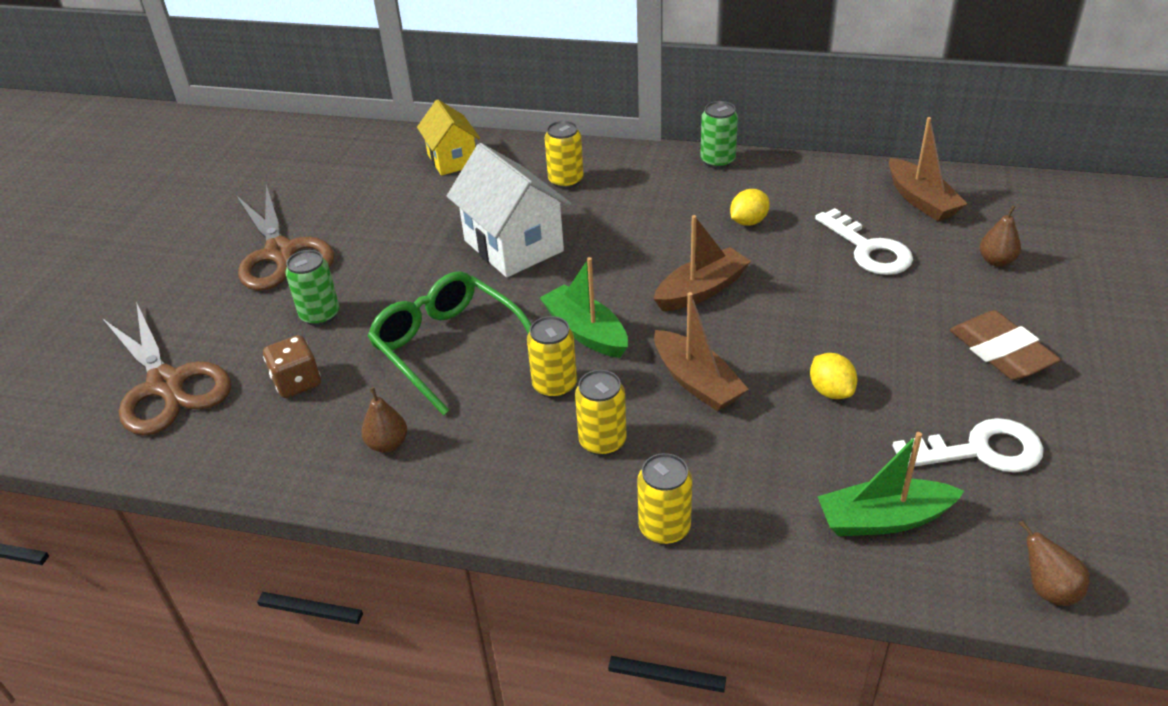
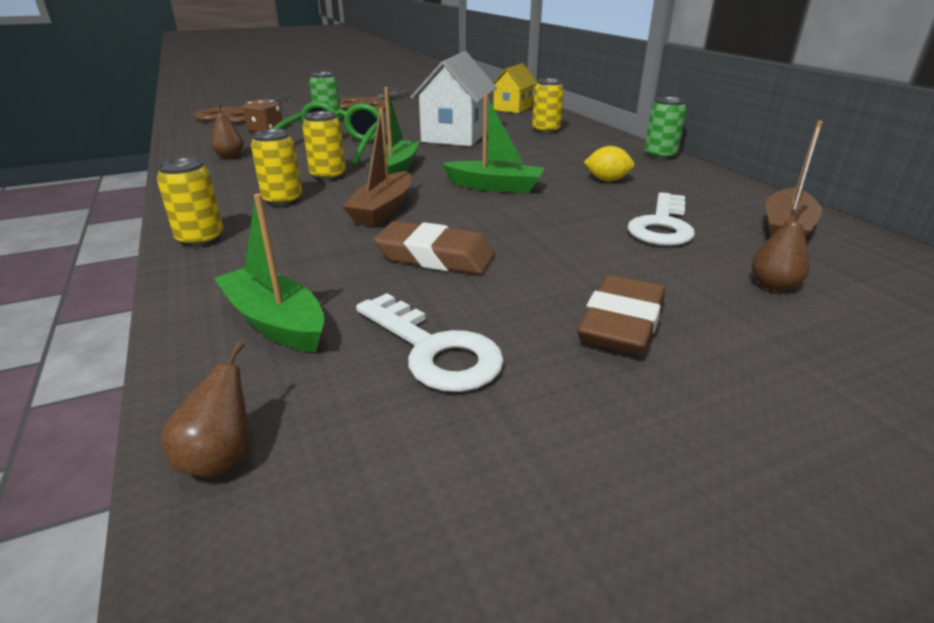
camera: 50 degrees right, 10 degrees down
(701, 290) = (494, 186): brown boat -> green boat
(831, 391) = (435, 257): yellow lemon -> brown eraser

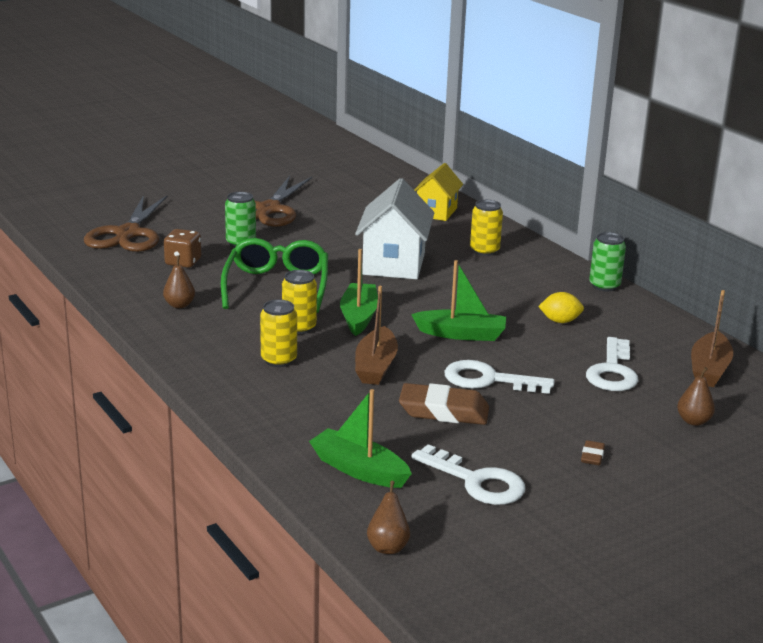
camera: 10 degrees left, 5 degrees down
(201, 239) = (242, 405): yellow can -> none
(506, 227) = (488, 380): none -> white key
(621, 324) = (592, 456): brown eraser -> brown eraser, size x0.46

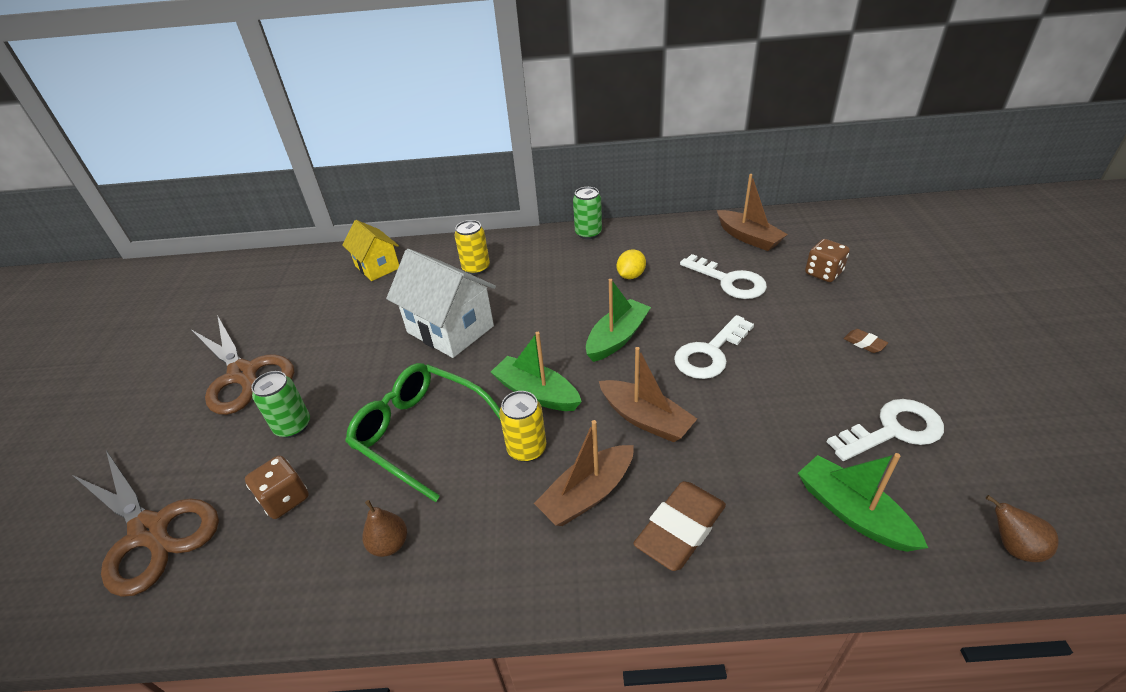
camera: 55 degrees left, 15 degrees up
(279, 360) = (587, 494): yellow can -> brown boat
(359, 470) = (852, 512): green boat -> green boat turned 75 degrees clockwise
(444, 411) = (755, 403): brown eraser -> brown eraser (680, 529)
(693, 421) = (823, 273): brown pear -> brown dice

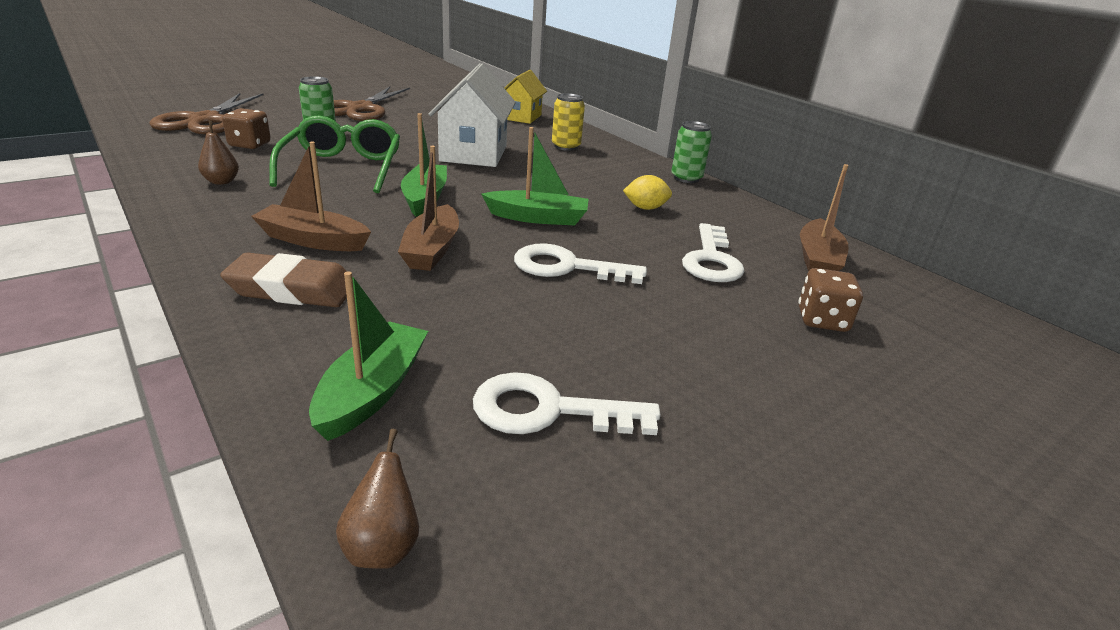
camera: 50 degrees right, 10 degrees down
(527, 449) = (352, 207): yellow can -> none
(864, 343) = (707, 369): brown eraser -> none
(893, 430) = (547, 410): white key -> white key turned 150 degrees clockwise

